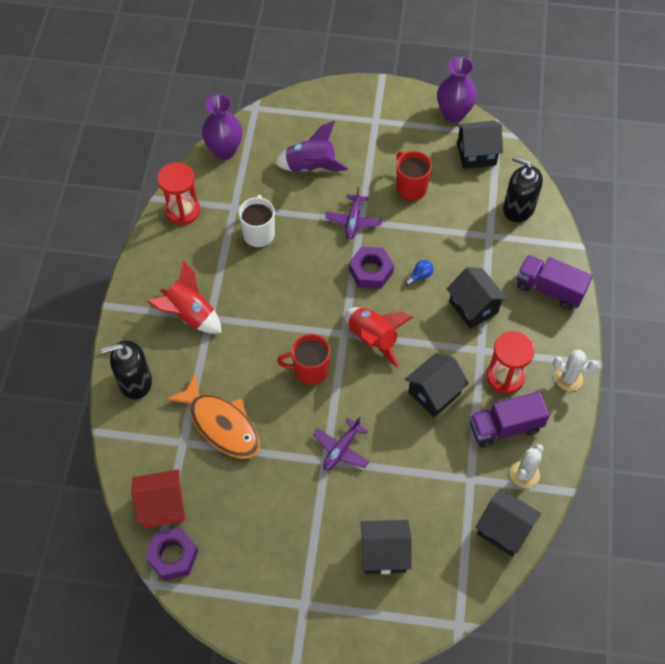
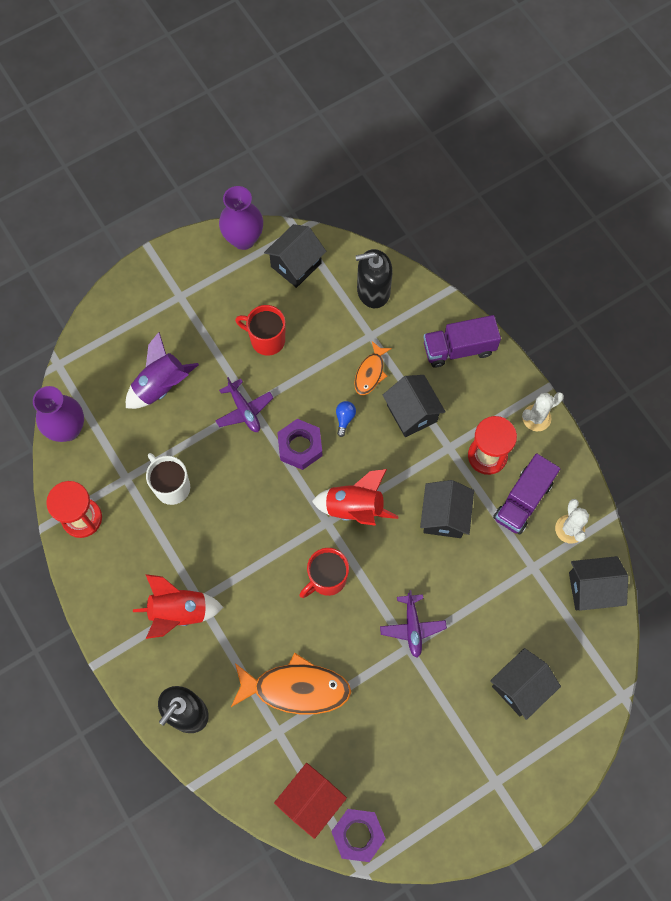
camera: 40 degrees left, 10 degrees up
(467, 259) = (370, 373): none -> orange fish
(473, 307) = (412, 413): black house -> black house turned 45 degrees clockwise

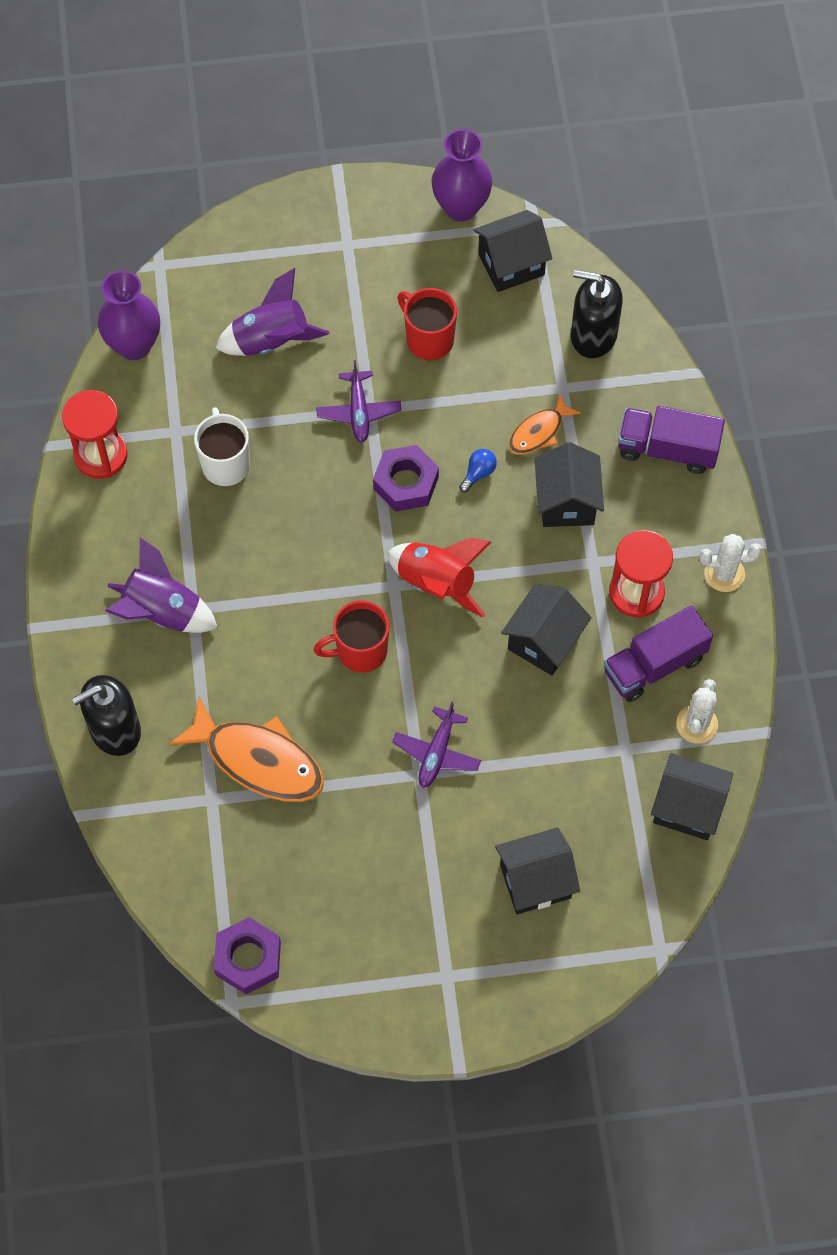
camera: 25 degrees right, 5 degrees down
(179, 612) = (162, 612): red rocket -> purple rocket
(311, 801) = (211, 895): red house -> none

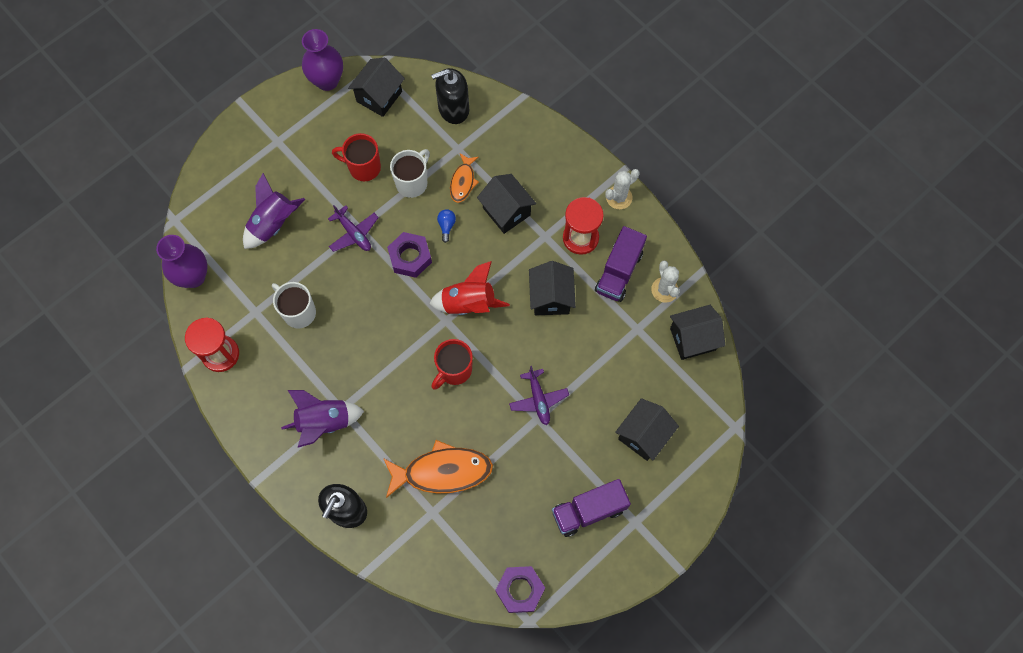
camera: 35 degrees left, 5 degrees up
(475, 395) = (412, 183): none -> white mug
(667, 449) = (539, 148): purple truck -> purple truck (589, 511)

